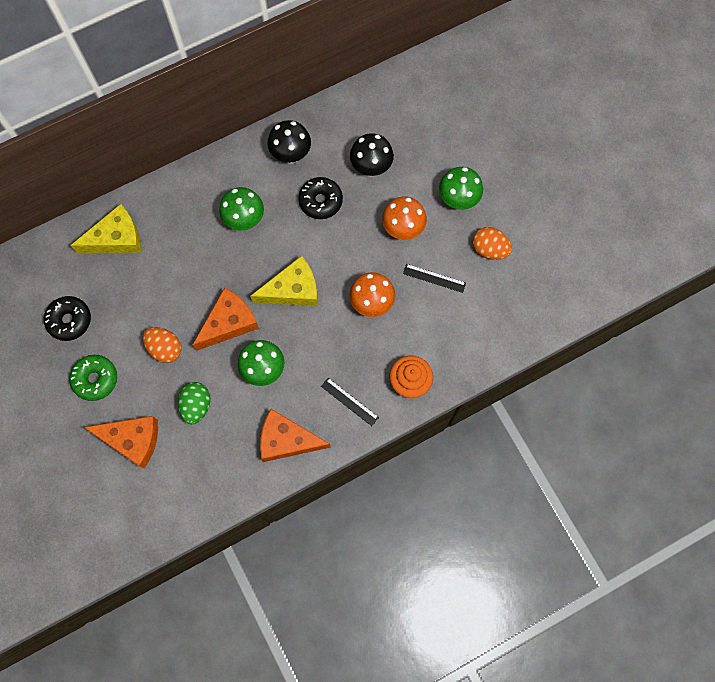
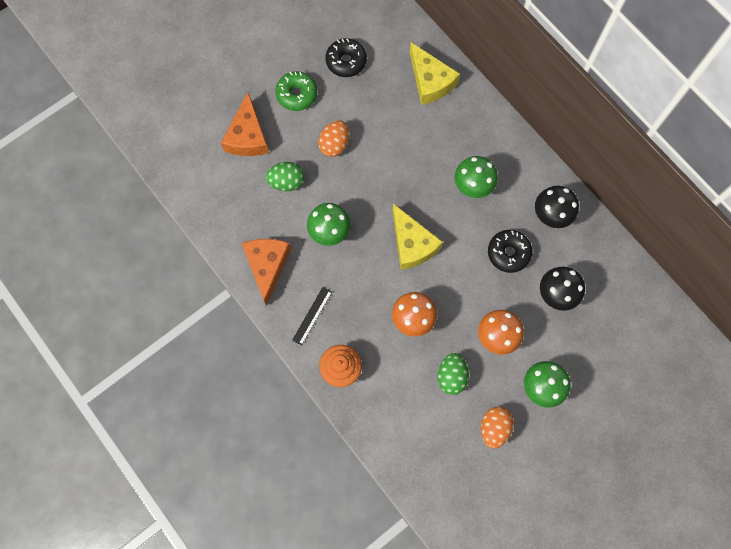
camera: 80 degrees right, 0 degrees up
(229, 323) = (369, 194): orange cheese -> none
(434, 278) = (451, 376): black ruler -> green egg

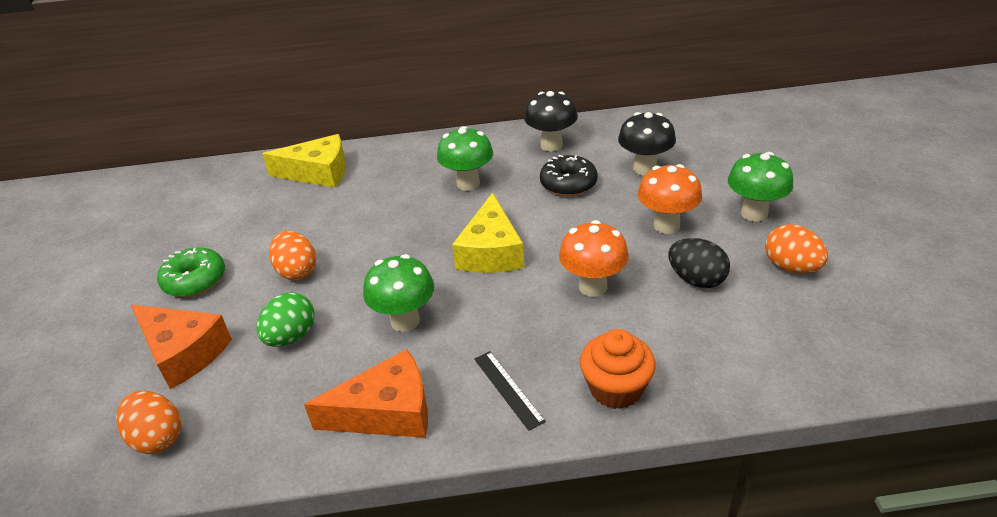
camera: 55 degrees left, 35 degrees down
(197, 172) = (158, 438): none -> orange egg
(267, 266) = (387, 411): orange cheese -> orange cheese turned 135 degrees clockwise
(346, 61) = (214, 224): black donut -> none
(412, 244) = (491, 251): yellow cheese -> yellow cheese turned 90 degrees clockwise
(451, 376) = (696, 280): green egg -> black egg

